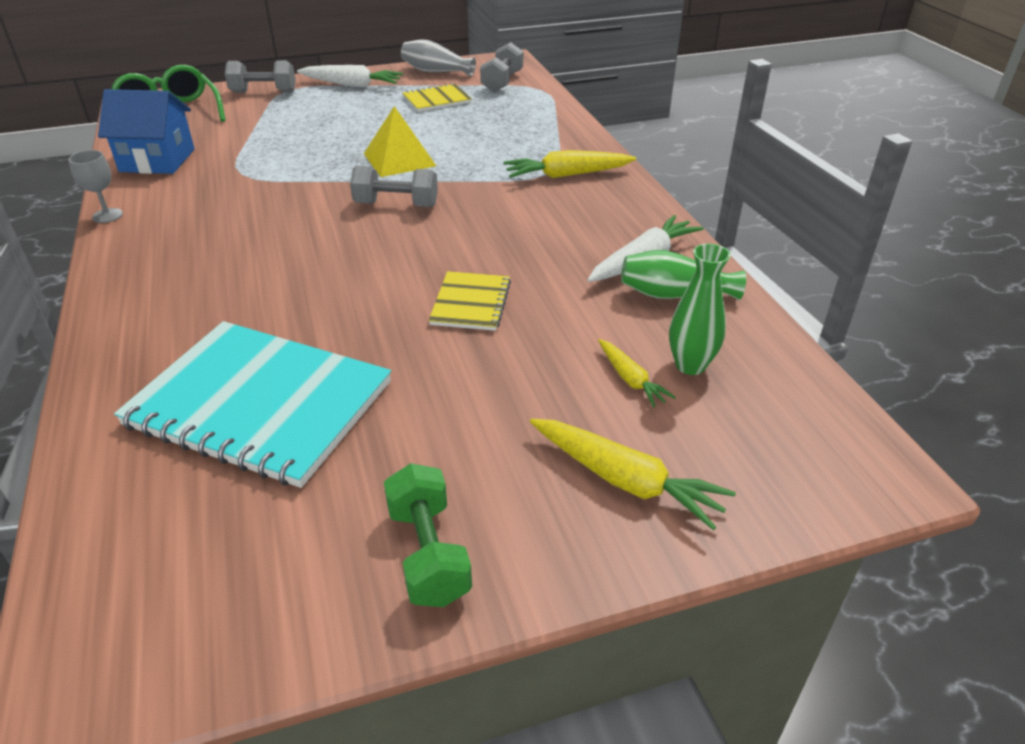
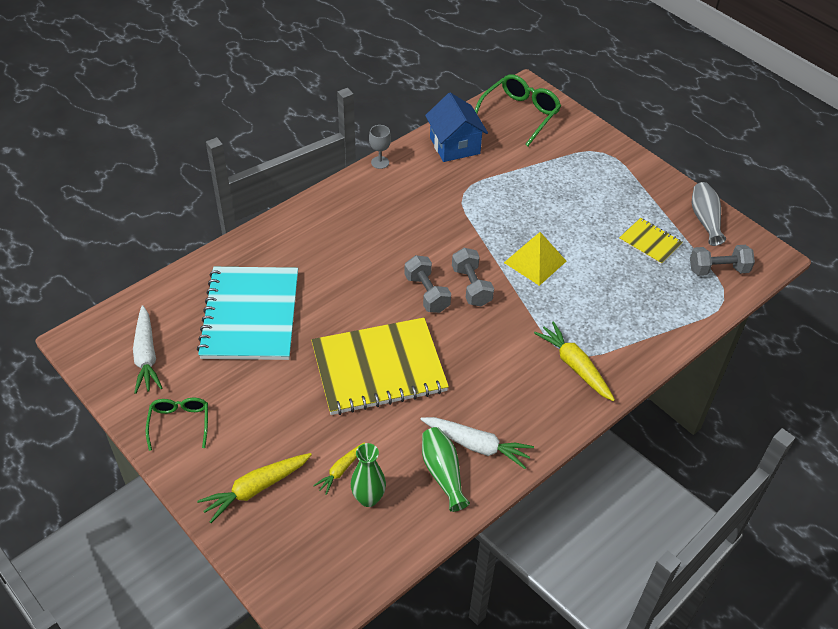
camera: 65 degrees right, 10 degrees up
(263, 92) = (588, 141): grey dumbbell -> grey dumbbell (427, 293)
(352, 85) = (638, 182): white carrot -> white carrot (146, 356)
(428, 554) = (179, 423): green dumbbell -> green glasses
(471, 303) = (379, 368): yellow notebook -> yellow notebook, size x2.10
(625, 480) = (255, 489): yellow carrot -> yellow carrot turned 45 degrees clockwise

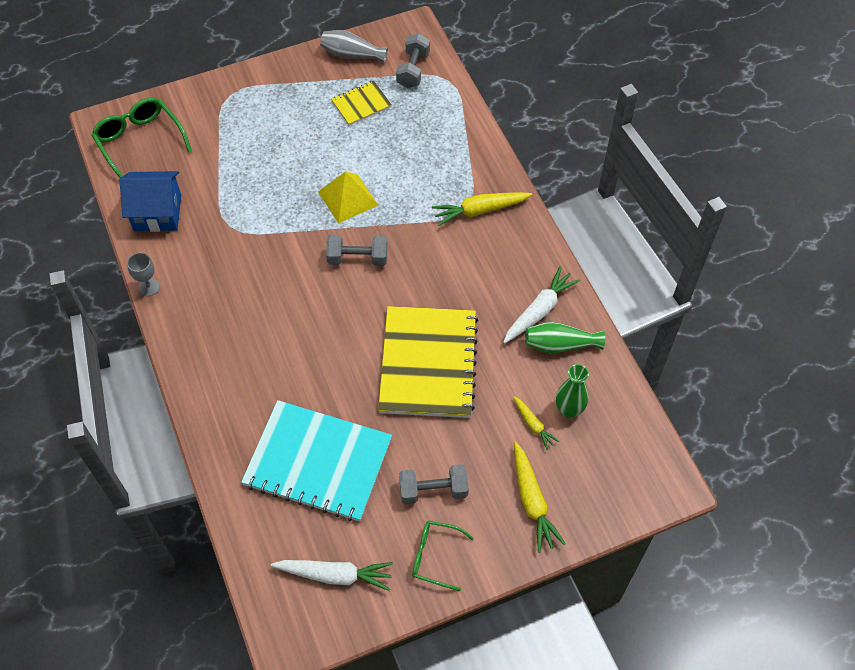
camera: 70 degrees left, 10 degrees up
(427, 293) = (351, 297): grey dumbbell -> grey dumbbell (433, 490)

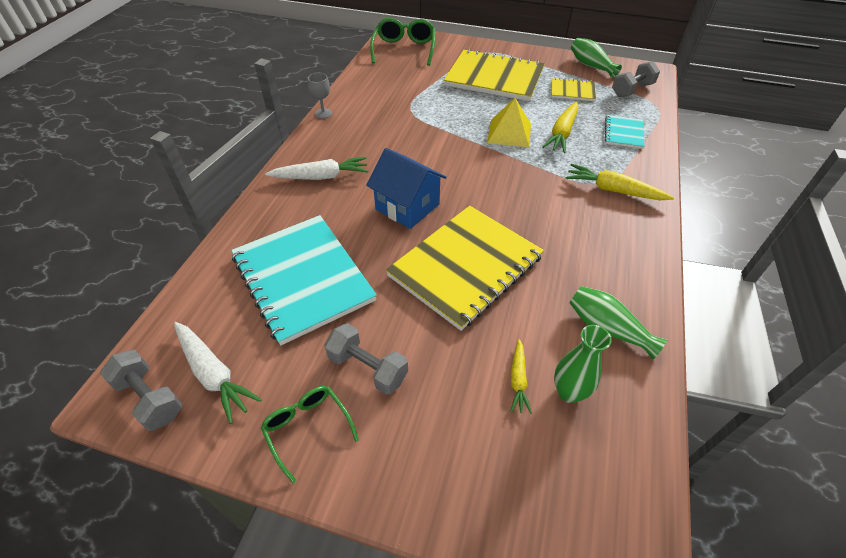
camera: 40 degrees right, 10 degrees down
(157, 213) = (374, 83): blue house -> blue house (407, 207)
(273, 130) = (494, 78): none -> yellow notebook
(352, 55) = (591, 66): grey vase -> green vase
(357, 258) = (480, 169): grey dumbbell -> grey dumbbell (150, 398)
(443, 135) = (623, 133): none -> turquoise notebook
(532, 501) = (451, 453): yellow carrot -> yellow carrot (562, 133)
(539, 310) = (609, 288): white carrot -> white carrot (321, 177)

